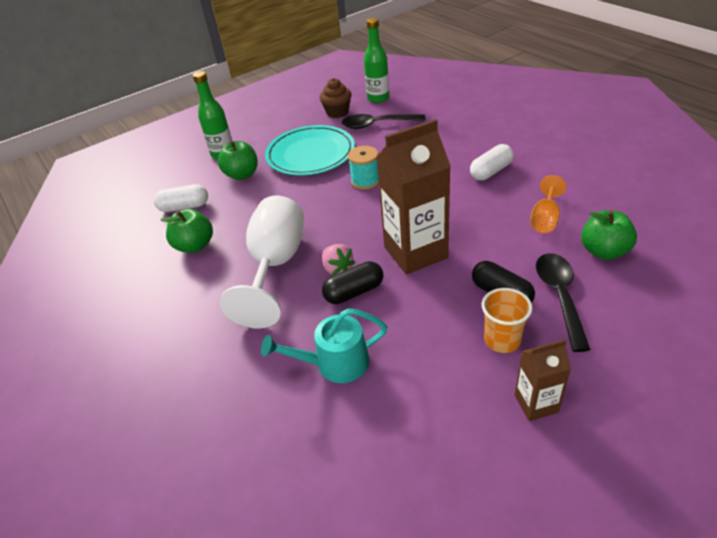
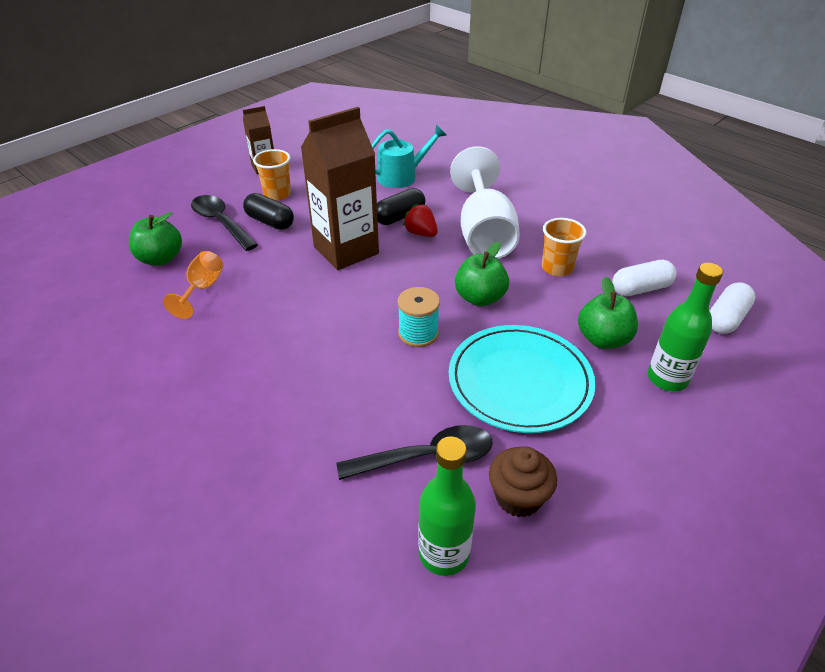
camera: 165 degrees right, 0 degrees up
(195, 246) = (584, 247): green apple -> green apple (480, 298)
(233, 226) = (557, 268): none -> orange cup
(337, 269) = (421, 233): pink strawberry -> red strawberry
(491, 171) = (245, 354): white capsule -> white capsule (726, 319)
(559, 296) = (221, 222): black spoon -> black spoon turned 150 degrees clockwise

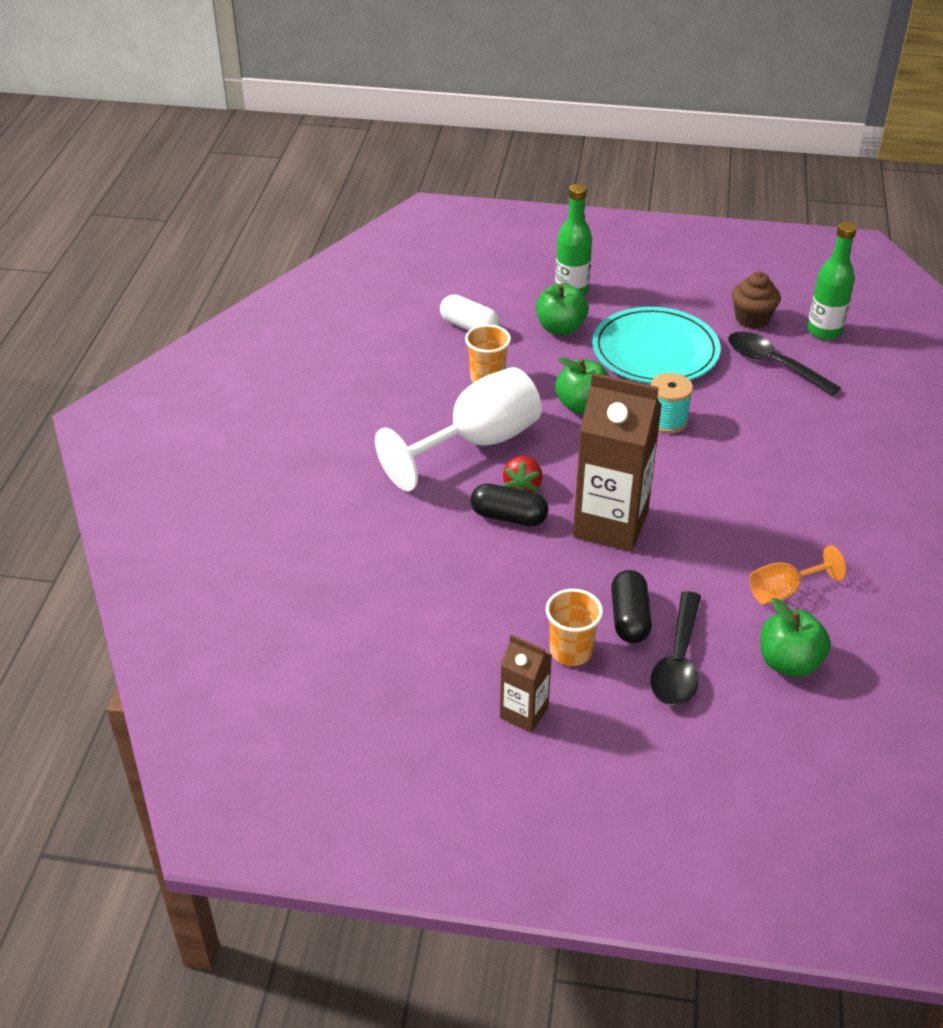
camera: 125 degrees left, 0 degrees up
(402, 176) = (417, 560): turquoise watering can -> none
(726, 319) = (466, 280): white capsule -> none

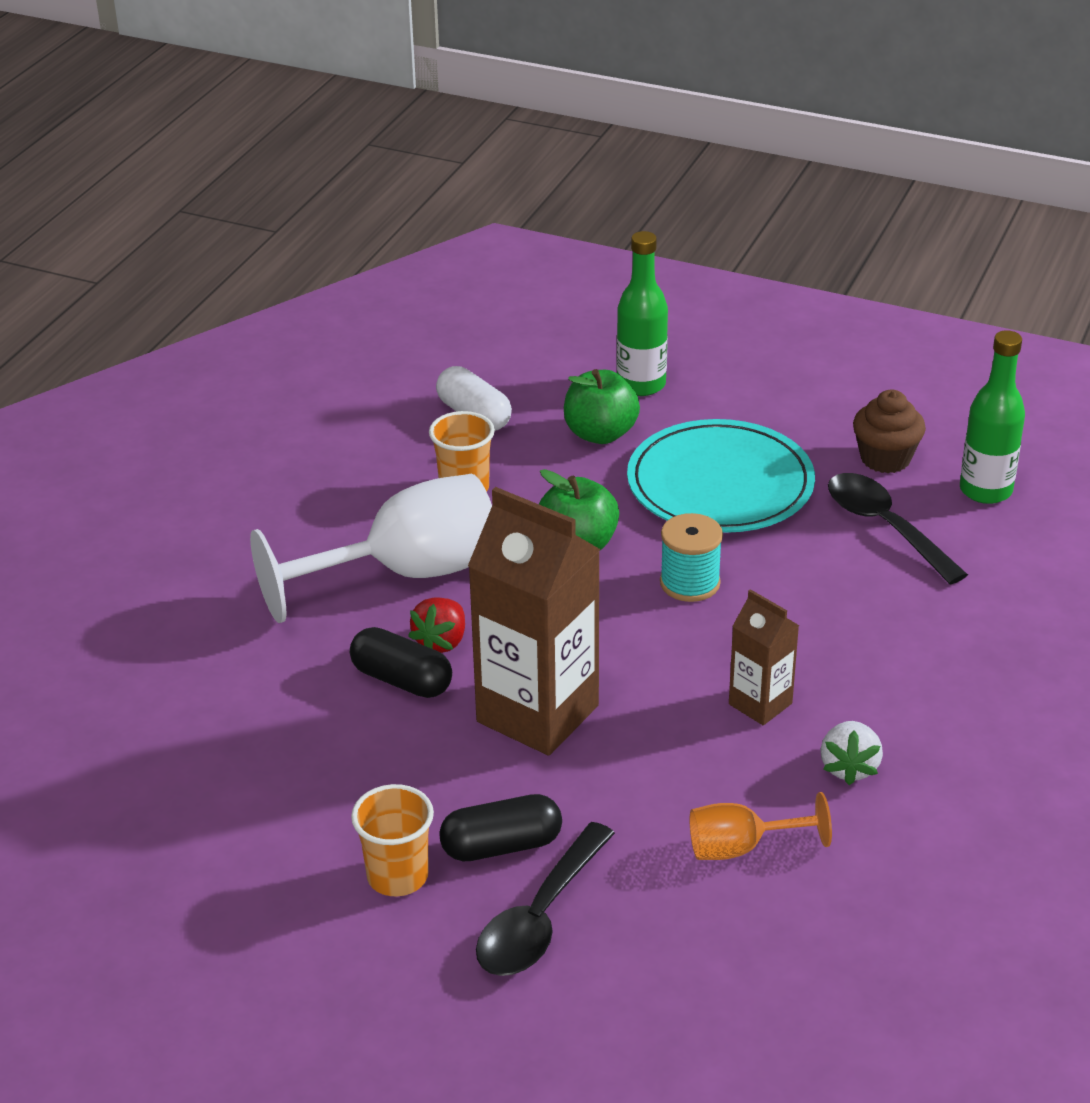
camera: 15 degrees right, 5 degrees down
(524, 713) = (293, 946): brown carton -> brown carton (760, 704)
(629, 618) = (501, 846): black capsule -> black capsule turned 60 degrees clockwise
(789, 662) = (698, 949): green apple -> none
(826, 526) = (849, 767): none -> white strawberry

